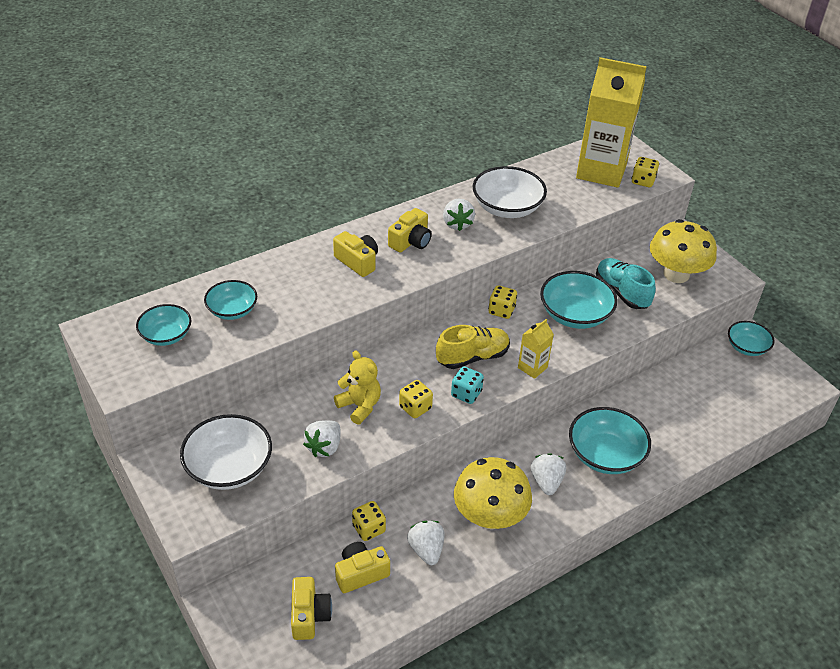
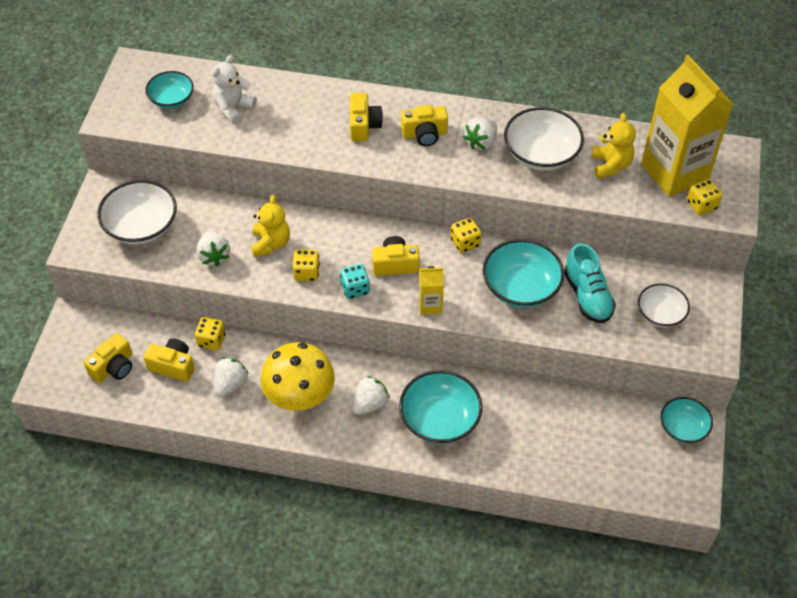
camera: 45 degrees right, 10 degrees up
(232, 310) = (233, 108): turquoise bowl -> white teddy bear
(324, 447) = (214, 256): white strawberry -> white strawberry turned 90 degrees counterclockwise
(472, 357) = (395, 264): yellow shoe -> yellow camera
(559, 189) = (610, 165): none -> yellow teddy bear
(621, 292) = (587, 296): turquoise shoe -> turquoise shoe turned 150 degrees clockwise
(676, 274) = (660, 314): yellow mushroom -> white bowl

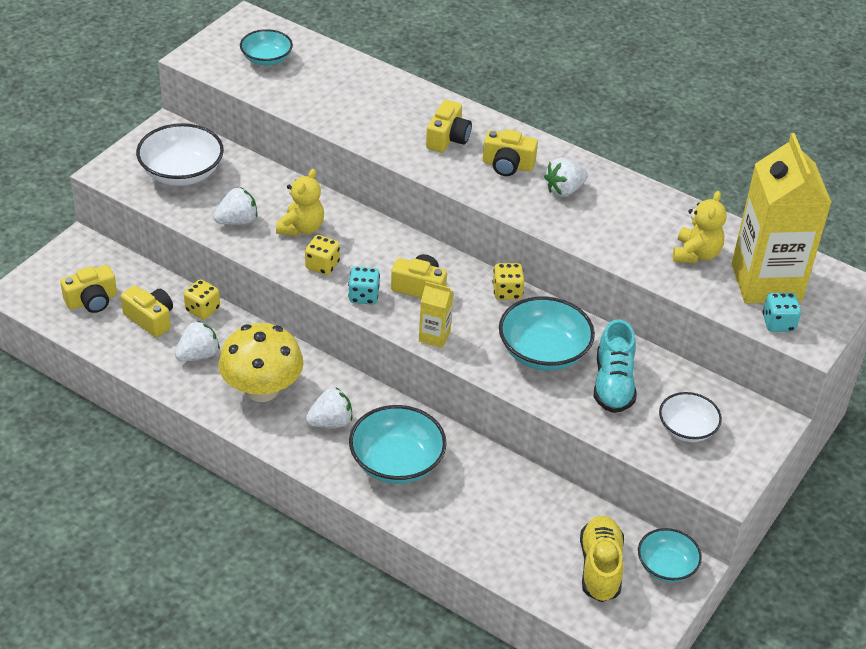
camera: 20 degrees right, 10 degrees down
(214, 256) = (237, 221): white strawberry -> white strawberry turned 120 degrees counterclockwise
(233, 108) = (323, 84): white teddy bear -> none
(541, 154) = (624, 220): white bowl -> none
(636, 449) = (600, 567): none -> yellow shoe
(701, 205) = (778, 323): yellow dice -> turquoise dice

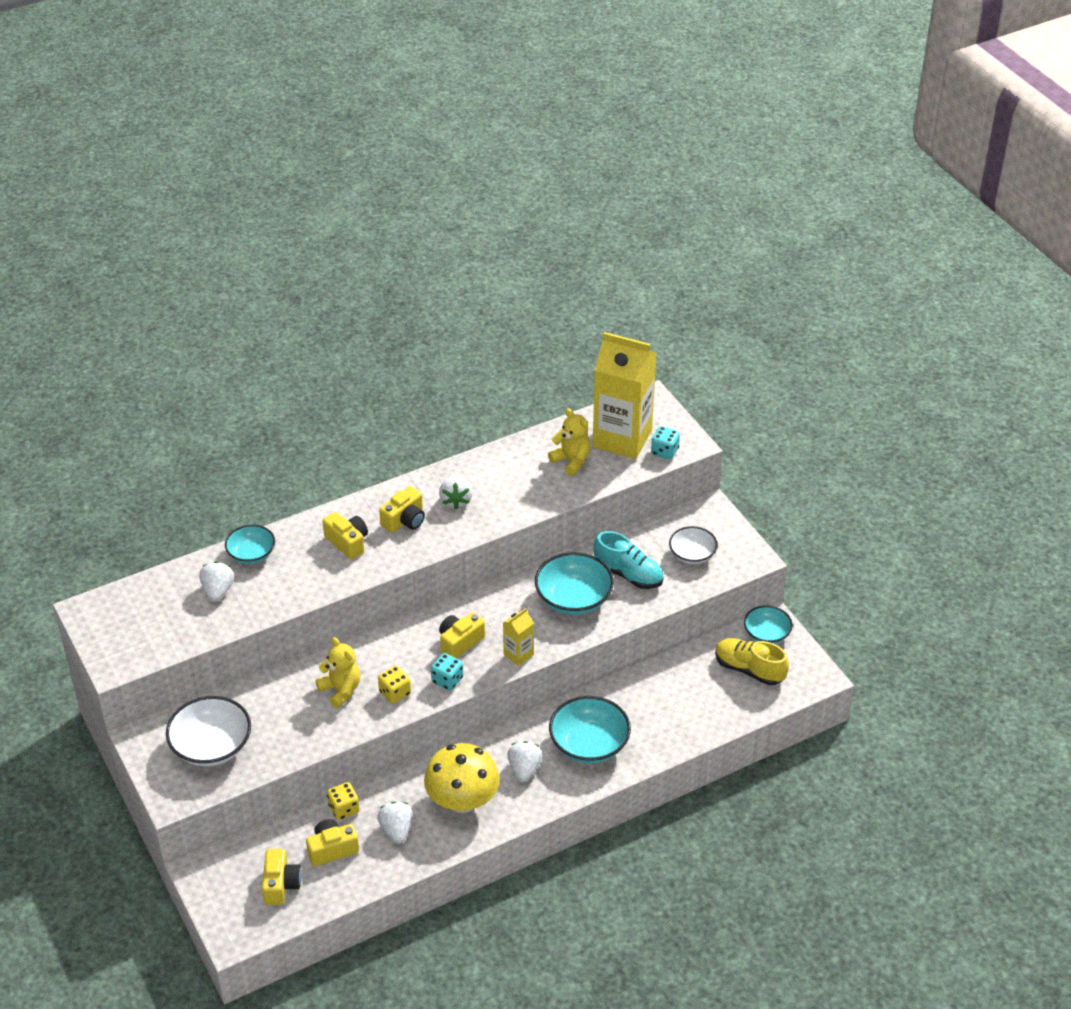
camera: 60 degrees left, 0 degrees up
(237, 221) = (302, 729): white strawberry -> white strawberry (218, 591)
(266, 59) = (155, 618): turquoise bowl -> turquoise bowl (251, 554)
(507, 292) = (498, 593): yellow dice -> none

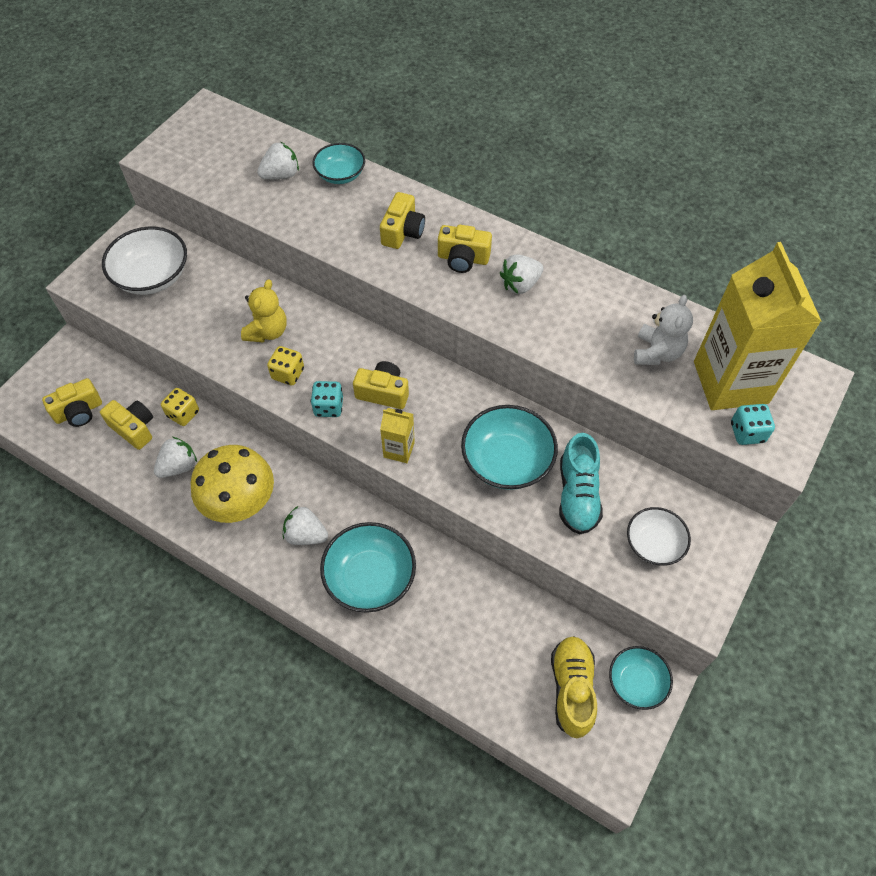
camera: 60 degrees right, 15 degrees up
(524, 769) = (306, 535): white strawberry -> white strawberry turned 135 degrees counterclockwise
(571, 461) = (657, 352): yellow teddy bear -> white teddy bear

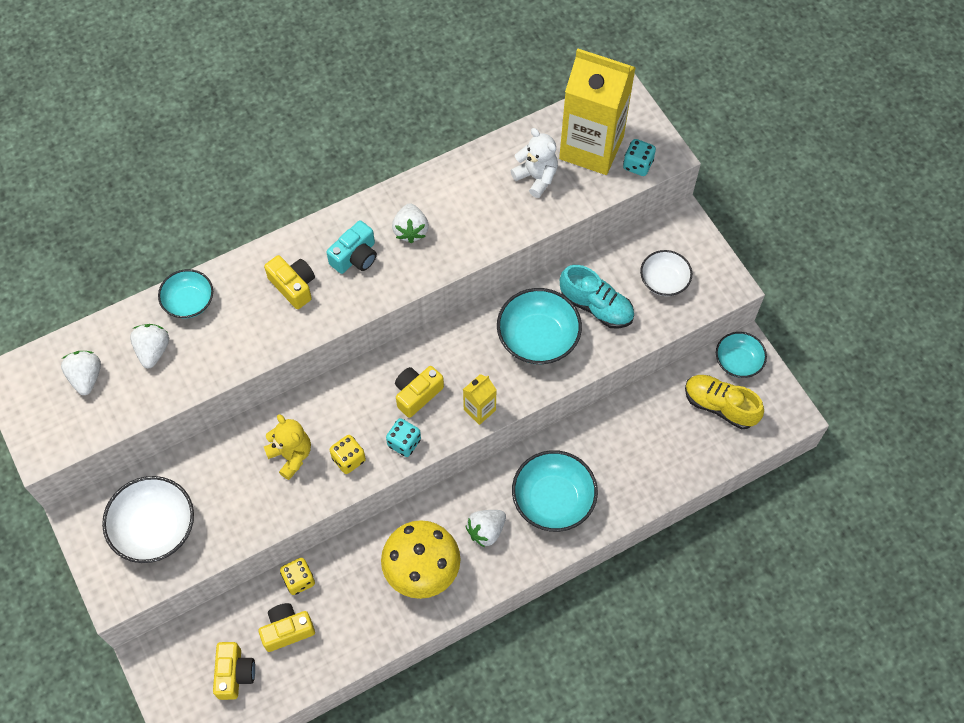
camera: 60 degrees left, 5 degrees up
(179, 466) = (354, 606): white strawberry -> white strawberry (86, 377)
(463, 259) = (355, 257): yellow camera -> turquoise camera

